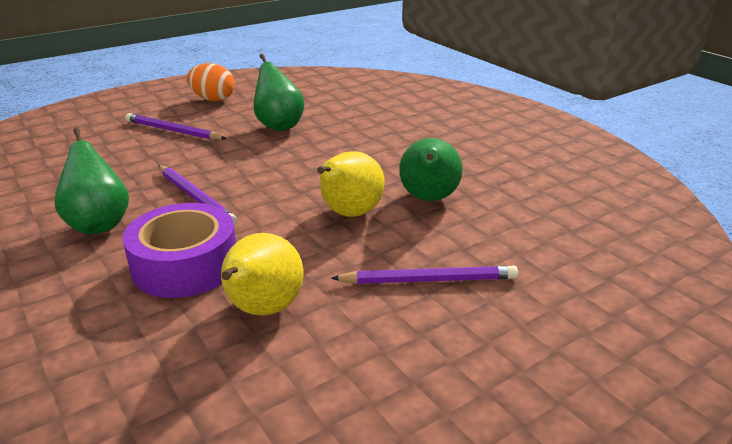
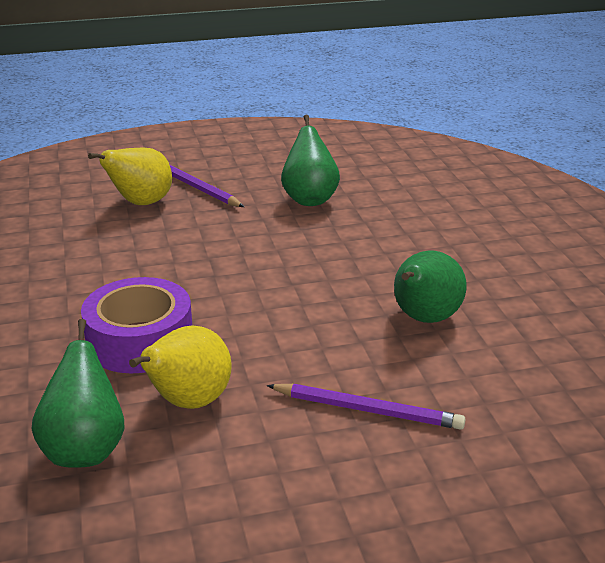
camera: 20 degrees right, 0 degrees up
(99, 224) = (81, 281): green pear -> green pear (85, 449)
(195, 197) = (182, 269): purple pencil -> none
(213, 99) = (256, 154): orange egg -> none
(349, 214) = (327, 319): yellow pear -> yellow pear (141, 203)

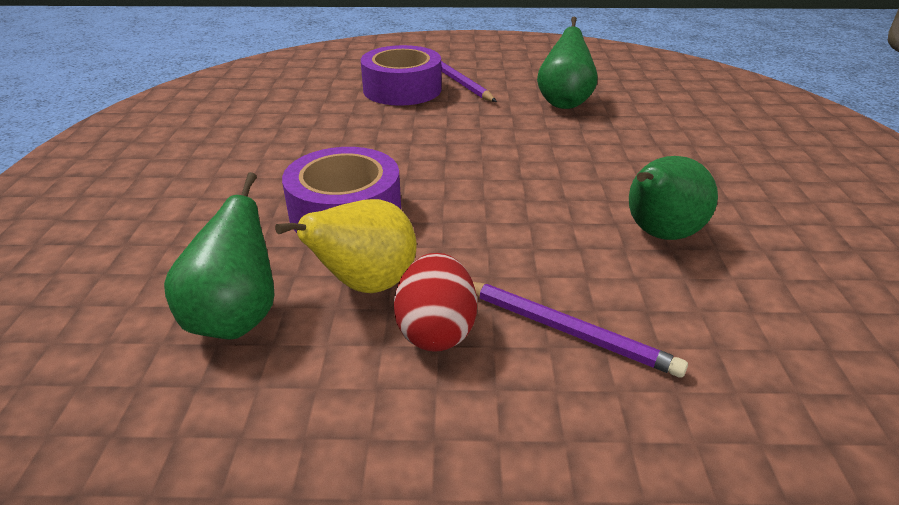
camera: 15 degrees right, 5 degrees up
(141, 203) = (402, 89): yellow pear -> purple tape
(263, 429) = (436, 330): none -> red egg

